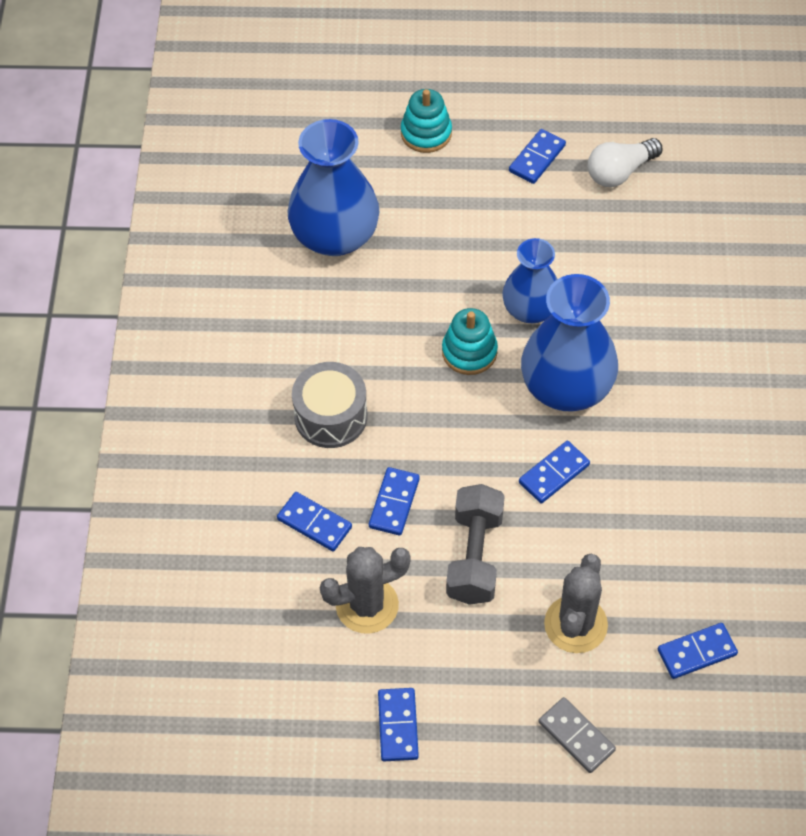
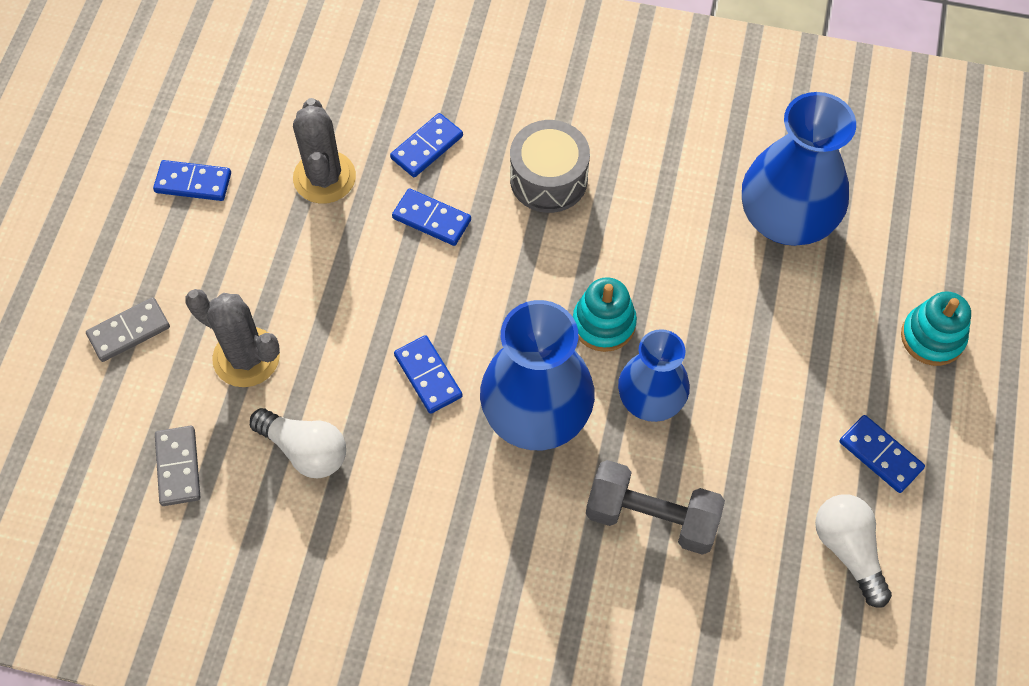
camera: 100 degrees right, 5 degrees up
(475, 556) = (351, 280): grey dumbbell -> grey dumbbell (651, 517)
(650, 553) = (305, 450): none -> white light bulb
(696, 652) = (178, 467): blue domino -> grey domino

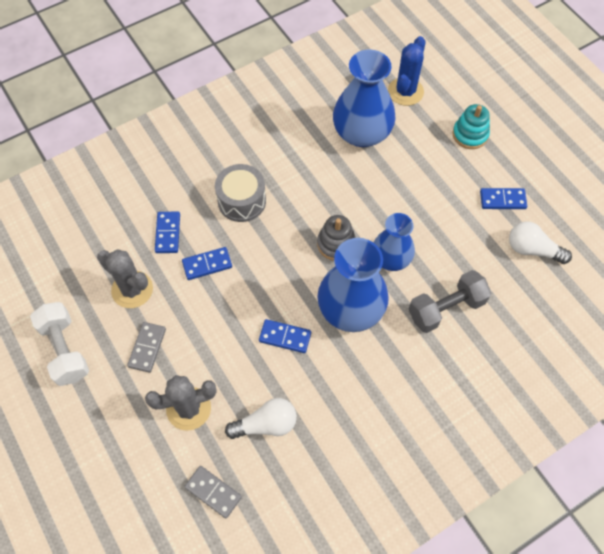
camera: 45 degrees left, 0 degrees up
(129, 331) = (113, 452): grey domino -> grey domino (147, 348)
(193, 182) = (65, 350): blue domino -> white dumbbell
(604, 323) = (336, 244): turquoise stacking toy -> grey stacking toy
(906, 212) = (405, 91): none -> blue cactus

